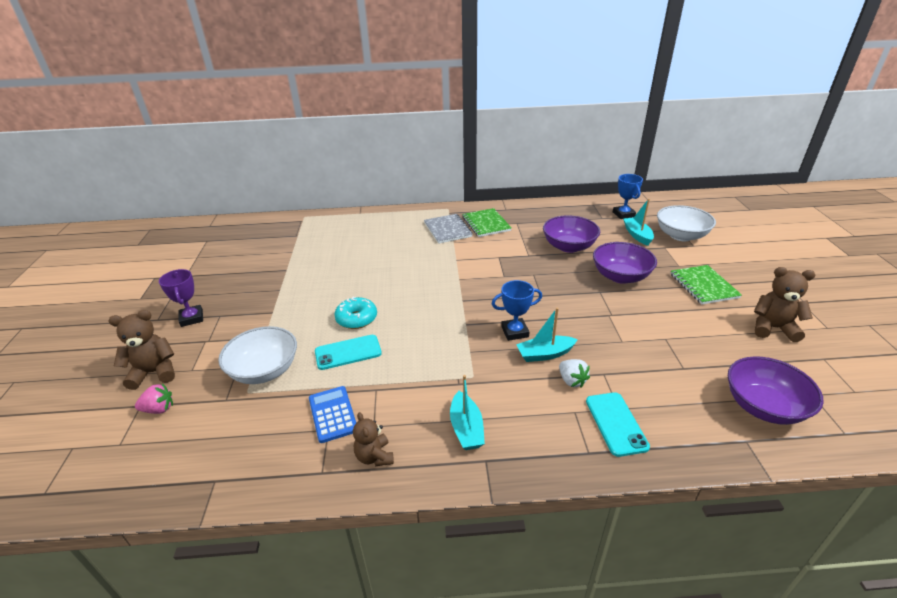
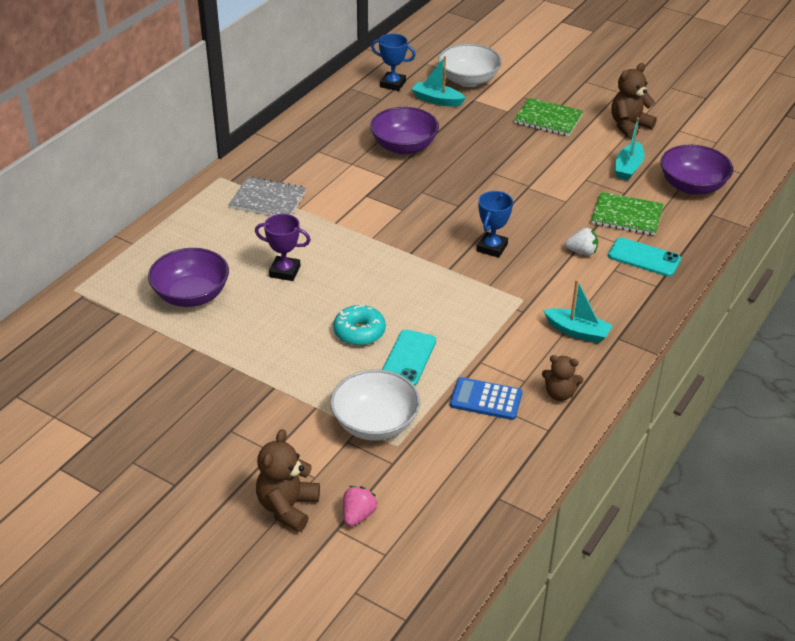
camera: 55 degrees left, 5 degrees up
(192, 318) = (208, 454): purple trophy -> purple trophy (285, 271)
(486, 224) = (292, 170): green notebook -> green notebook (627, 216)
(545, 354) = (538, 248): turquoise boat -> turquoise boat (628, 168)
(620, 276) = (485, 149): purple bowl -> purple bowl (191, 295)

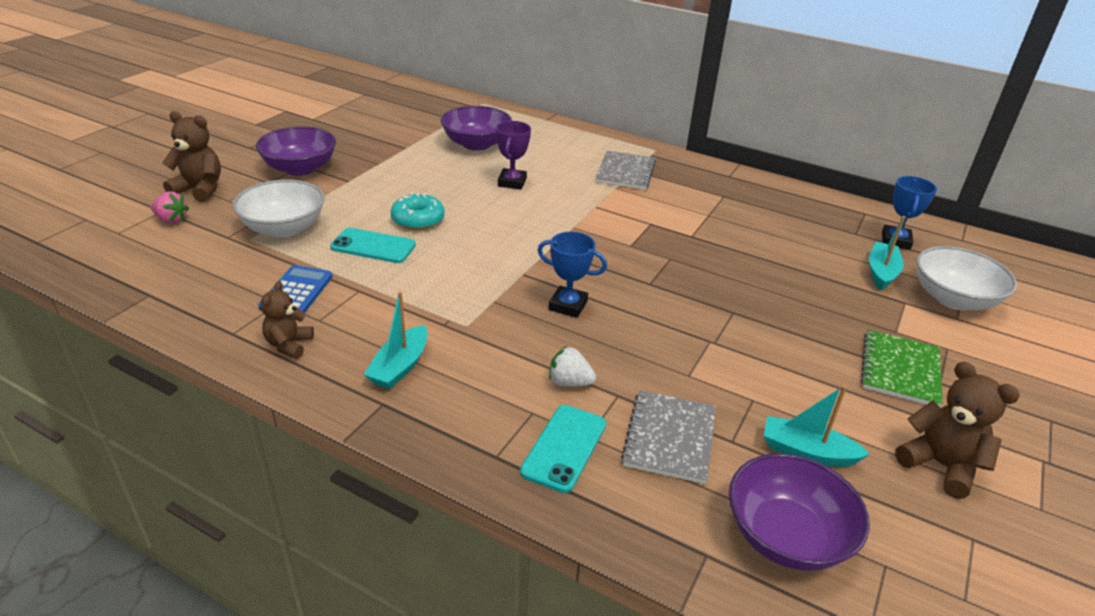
camera: 85 degrees right, 5 degrees down
(404, 146) = (759, 247): purple bowl -> purple bowl (300, 168)
(582, 252) = (569, 382): white strawberry -> white strawberry turned 105 degrees clockwise
(627, 216) = (670, 438): green notebook -> grey notebook

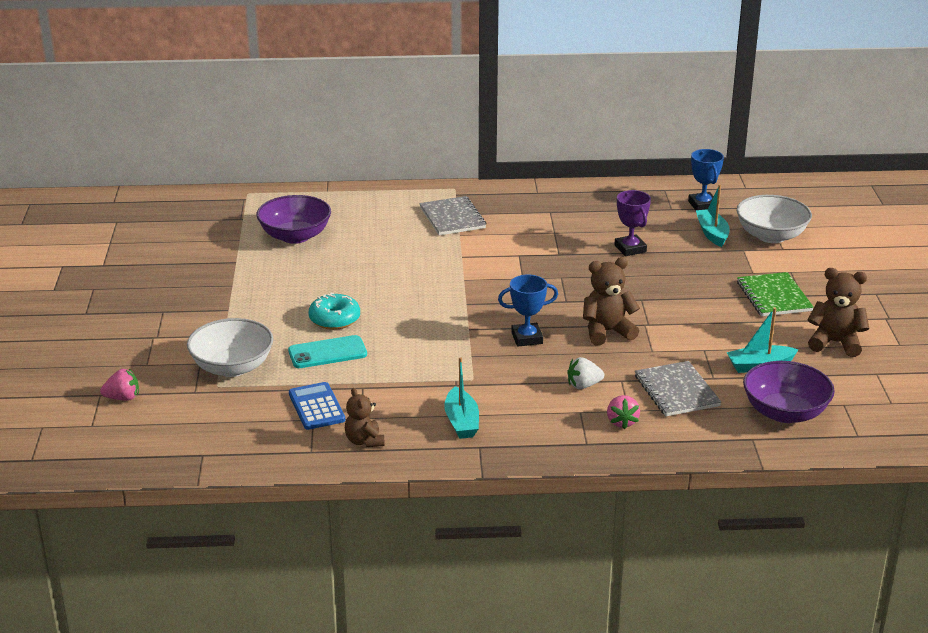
camera: 30 degrees left, 5 degrees down
(200, 189) = (104, 365): brown teddy bear -> brown teddy bear (607, 332)
(300, 168) = (167, 314): purple bowl -> none
(512, 182) = (370, 260): purple trophy -> purple trophy (630, 249)
(564, 448) = (621, 422): turquoise phone -> pink strawberry

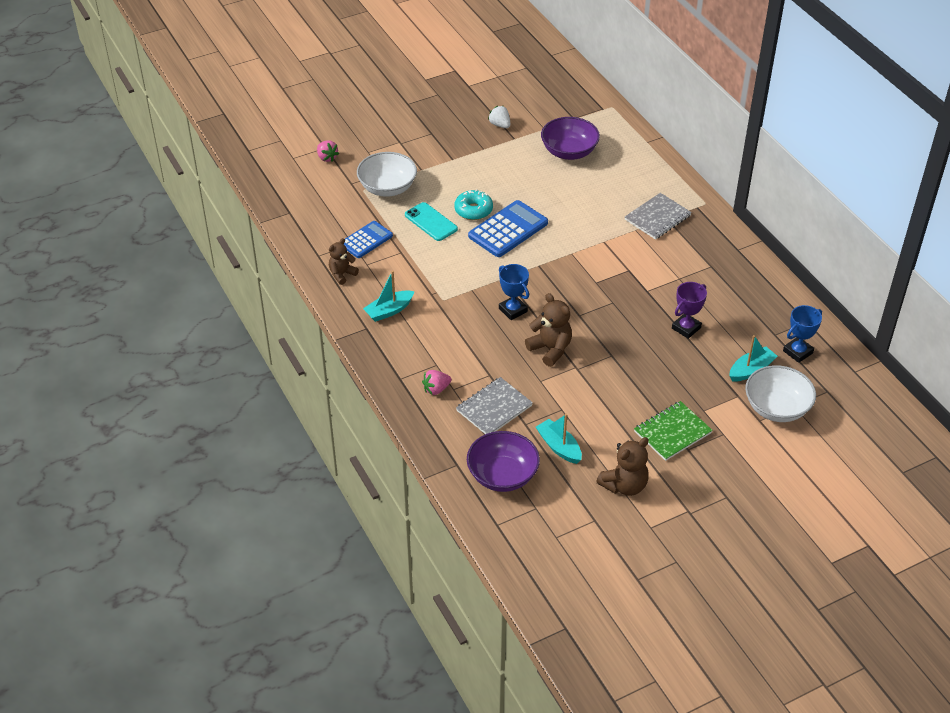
camera: 65 degrees right, 15 degrees up
(390, 306) = (508, 229): none -> blue calculator
(583, 385) = (470, 357): white strawberry -> white strawberry (500, 125)
(835, 343) = (624, 485): brown teddy bear -> brown teddy bear turned 60 degrees clockwise

